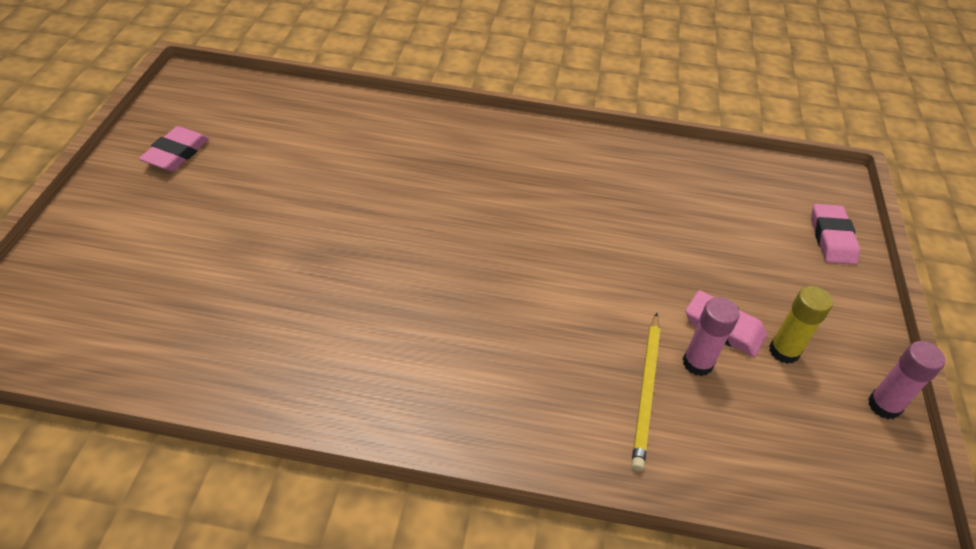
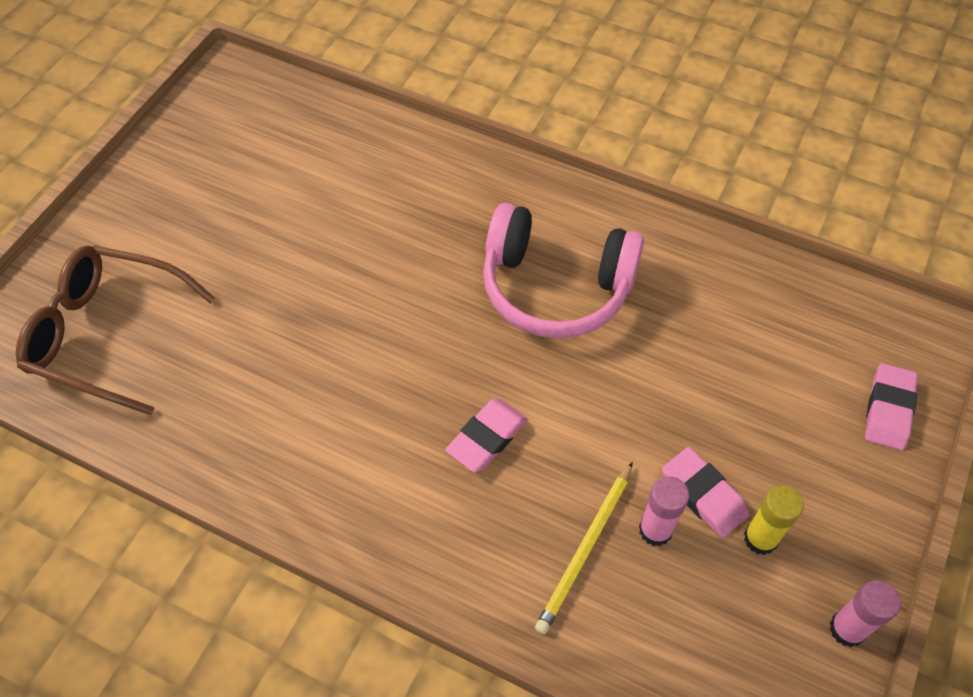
camera: 20 degrees right, 10 degrees up
(124, 301) = (107, 334): none -> brown glasses
(176, 153) = (194, 167): pink eraser -> pink eraser (487, 438)
(536, 196) = (555, 287): none -> pink headphones

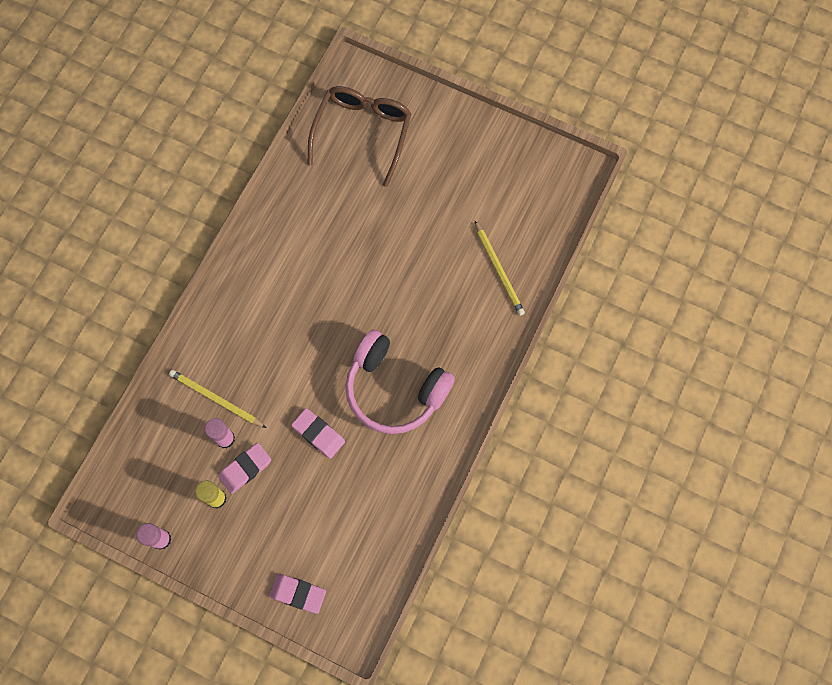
camera: 90 degrees right, 15 degrees up
(371, 163) = (499, 270): none -> yellow pencil
(487, 438) = (287, 346): pink eraser -> pink eraser (318, 434)
(555, 287) = (394, 389): pink headphones -> pink headphones turned 75 degrees counterclockwise

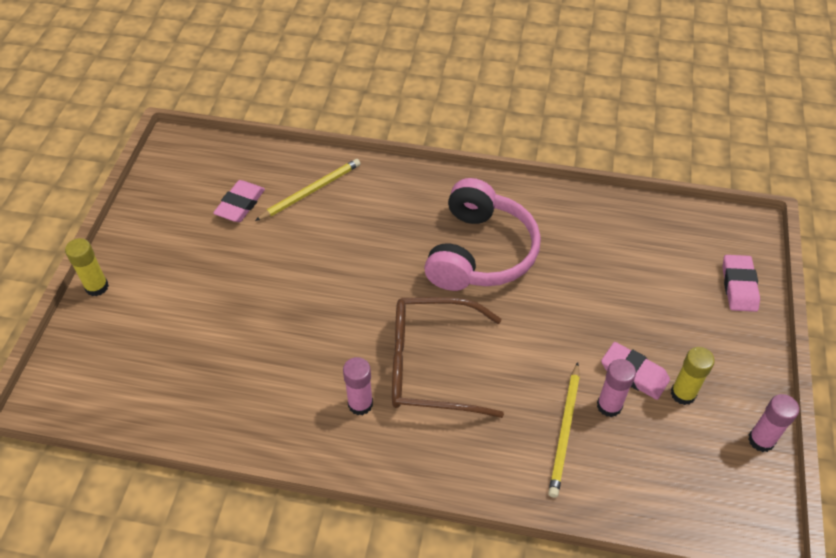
camera: 105 degrees left, 20 degrees down
(283, 265) = (360, 404): none -> pink glue stick
(318, 434) = (560, 310): pink eraser -> pink eraser (240, 204)
(363, 133) = (147, 361): brown glasses -> brown glasses (431, 365)
(440, 104) = (97, 287): none -> yellow glue stick

